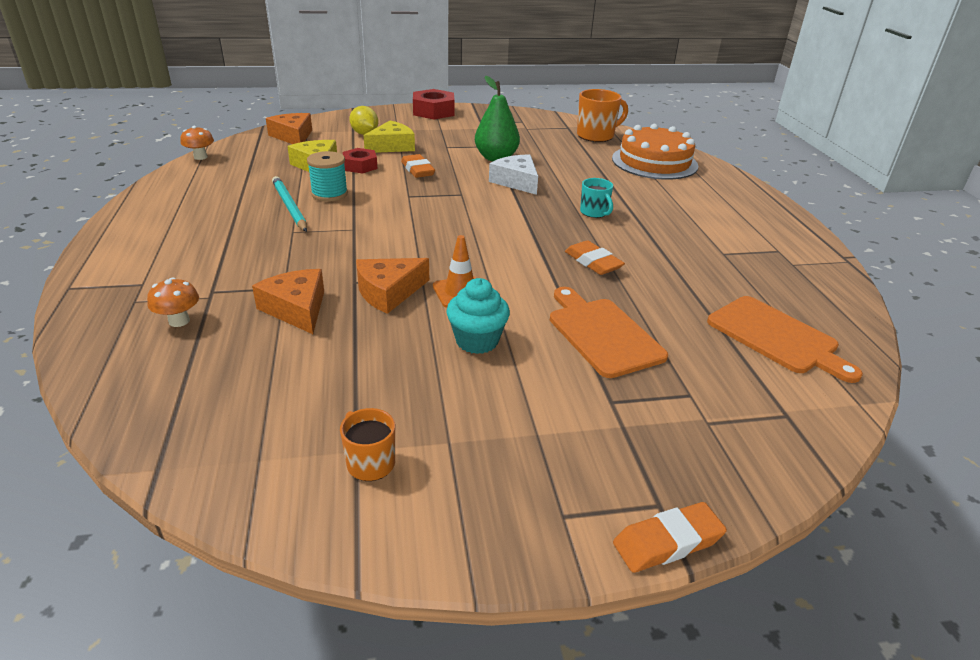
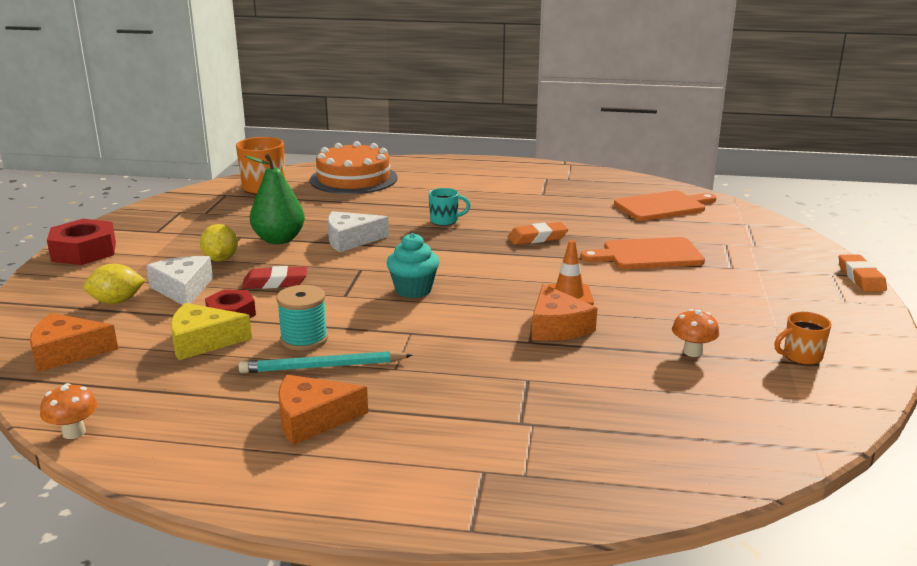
camera: 70 degrees left, 10 degrees down
(179, 321) = (579, 442): orange mushroom -> orange mushroom (692, 352)
(296, 309) = (574, 374): orange cheese -> orange cheese (312, 419)
(392, 146) = (183, 289): yellow cheese -> white cheese
(417, 170) = (275, 283): orange eraser -> red eraser
(447, 147) = (220, 259): none -> yellow lemon
(477, 341) = (648, 299): turquoise cupcake -> turquoise cupcake (413, 290)

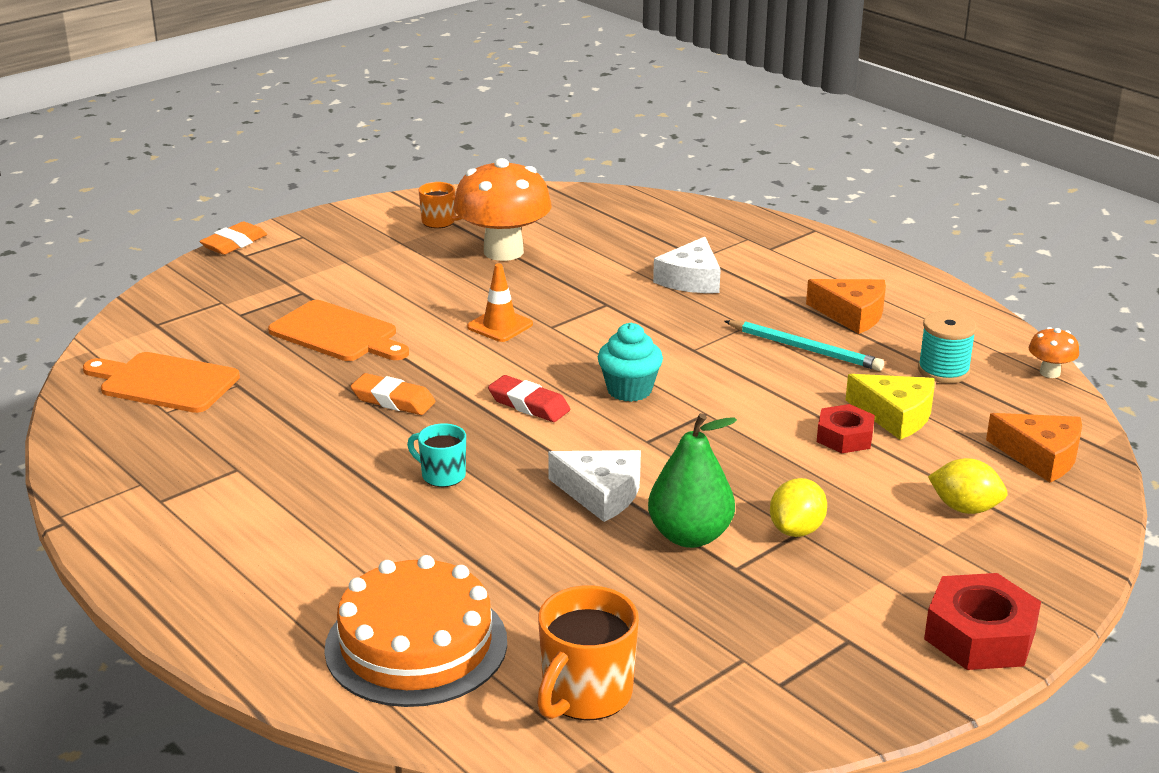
camera: 140 degrees left, 5 degrees up
(183, 289) = (876, 496): white cheese -> white cheese (691, 279)
(275, 283) = (762, 461): red eraser -> red eraser (529, 404)
(304, 339) = (796, 380): turquoise spool -> turquoise spool (943, 370)
(557, 327) = (563, 305): orange cheese -> none
(692, 352) = (503, 251): orange mushroom -> orange mushroom, size x2.27

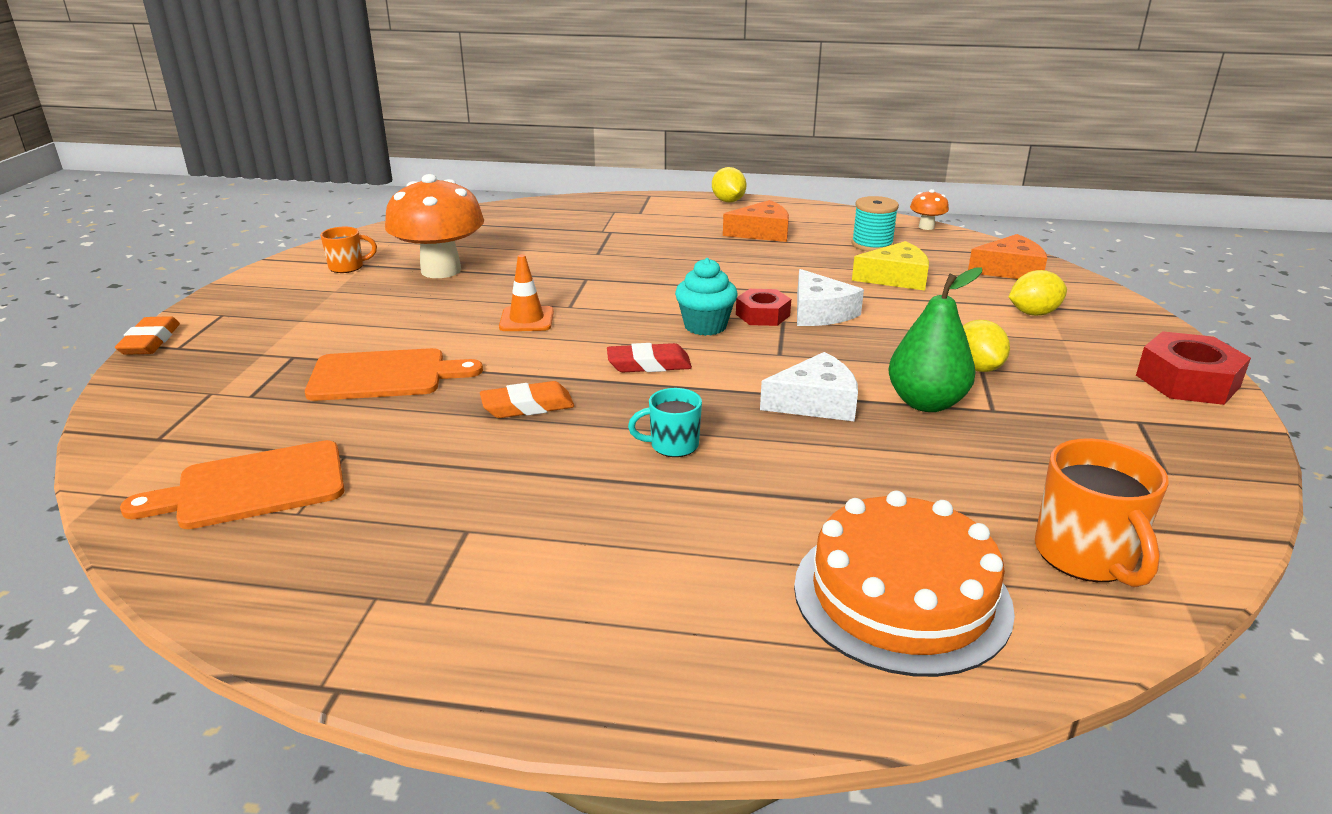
camera: 40 degrees left, 0 degrees up
(691, 279) = (620, 245): white cheese -> white cheese (820, 312)
(805, 349) = (771, 260): turquoise pencil -> none
(844, 437) = (893, 301): red nut -> red nut (762, 315)
(884, 265) = (728, 201): none -> yellow lemon

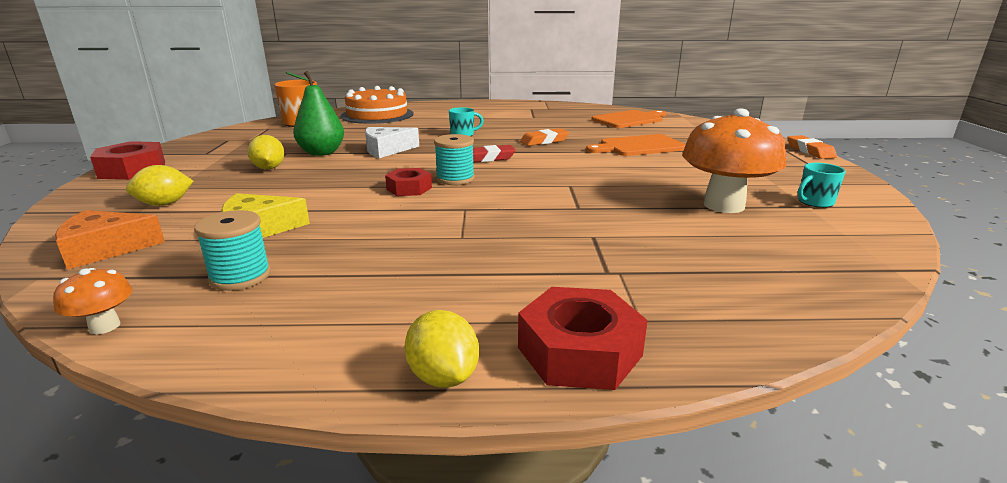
camera: 170 degrees right, 5 degrees down
(347, 267) = (814, 202): orange mug -> turquoise mug
(526, 319) = (592, 175): orange traffic cone -> none
(657, 203) = (579, 351): none -> red nut
(705, 326) = (455, 179): turquoise cupcake -> turquoise spool
(762, 232) = (390, 288): orange cheese -> none
(820, 312) = (359, 193): white cheese -> none

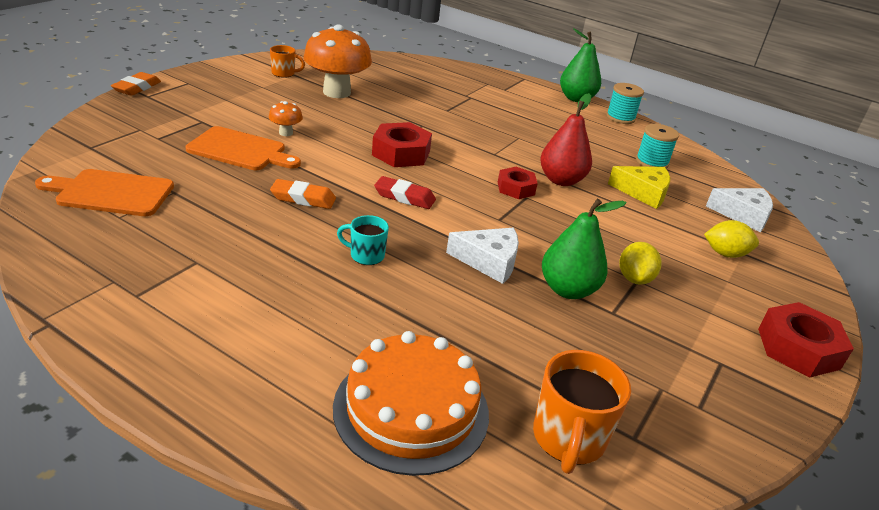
camera: 150 degrees left, 10 degrees up
(105, 249) = (743, 215): orange cheese -> white cheese
(105, 326) = (710, 161): orange mushroom -> orange mushroom (286, 133)
(368, 209) = (561, 180): none -> red pear
(443, 376) = (576, 98): yellow lemon -> green pear
(455, 179) = (468, 183): turquoise spool -> turquoise spool (620, 118)
(579, 351) = (523, 86): red nut -> red nut (401, 153)
(814, 202) = (284, 73): turquoise mug -> orange mug

